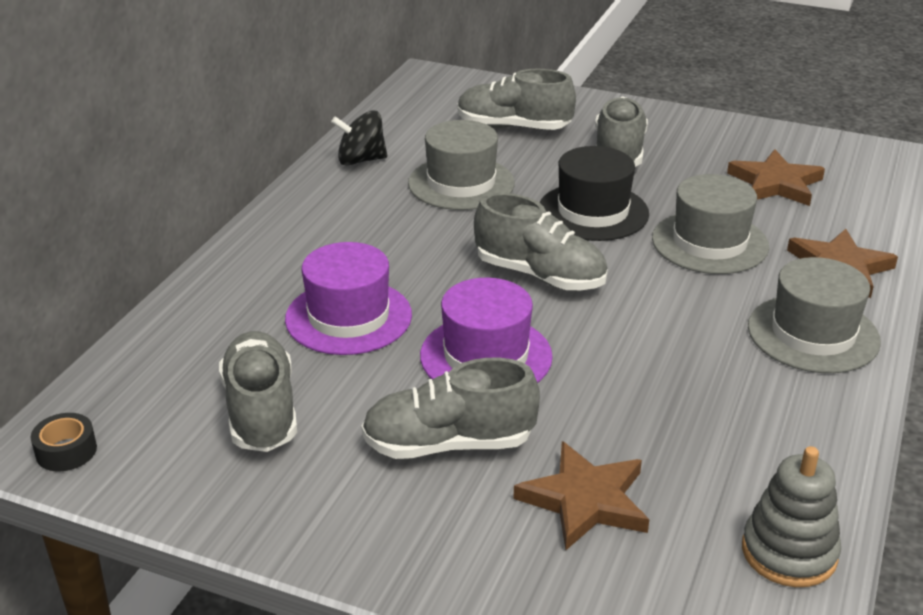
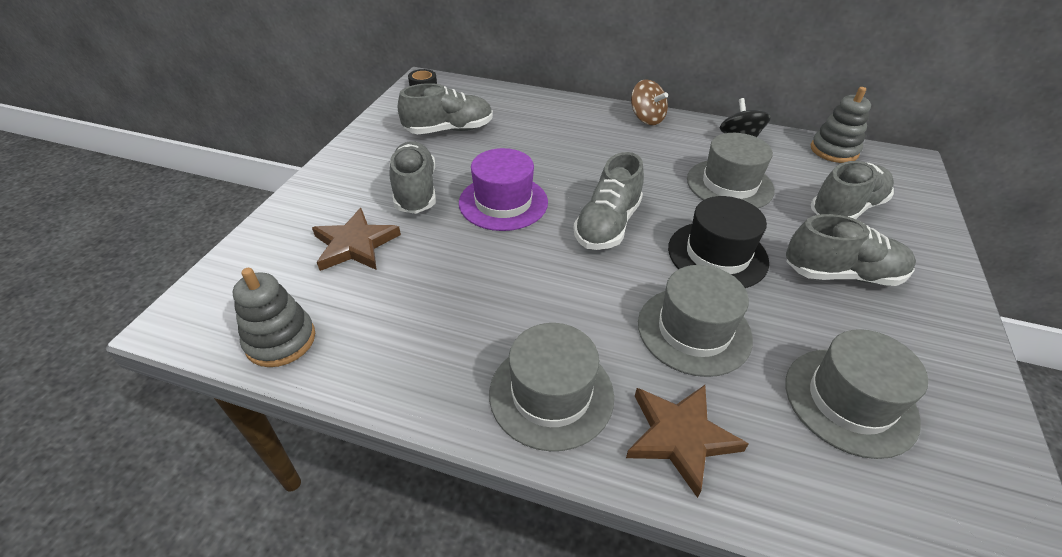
camera: 85 degrees right, 10 degrees up
(285, 218) = (646, 119): none -> brown spinning top
(348, 317) = (540, 149): purple hat -> none
(399, 109) = (834, 150): none -> grey stacking toy
(513, 127) = (846, 209): grey shoe -> grey shoe turned 45 degrees clockwise
(775, 183) = (850, 400): brown star -> grey hat

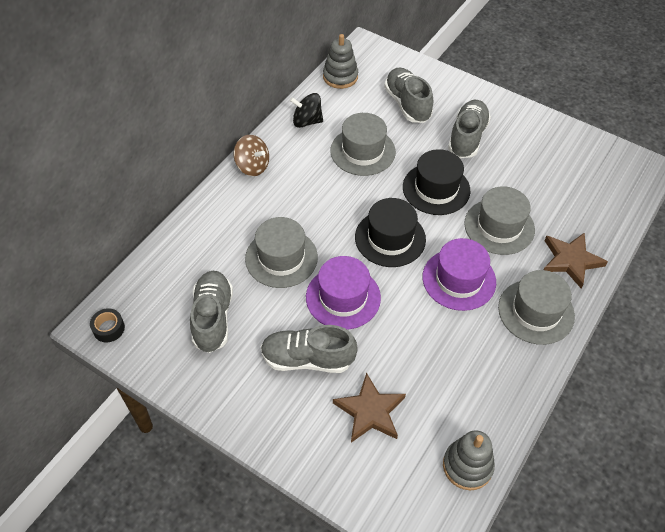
camera: 75 degrees left, 10 degrees up
(573, 297) = (459, 279): none -> purple hat
(607, 225) = (390, 238): grey shoe -> black hat
(646, 119) = (252, 166): brown spinning top -> brown spinning top turned 60 degrees clockwise
(850, 400) = (557, 181): grey hat -> grey hat (281, 258)

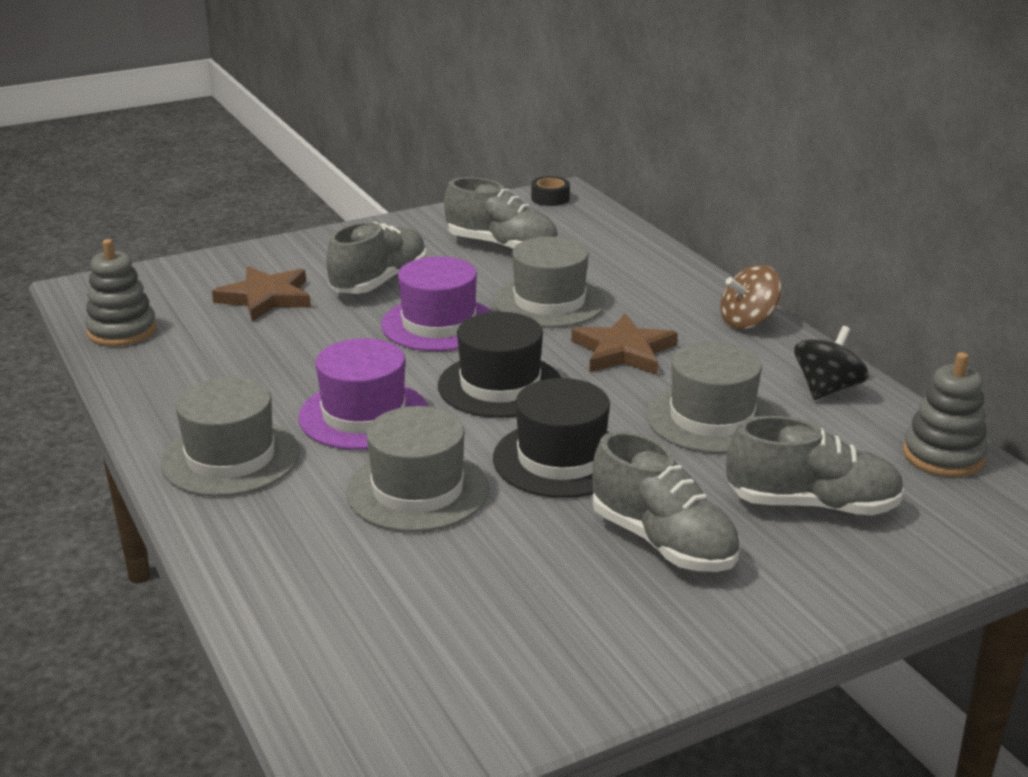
camera: 120 degrees right, 25 degrees down
(571, 260) = (269, 534): brown star -> brown star (623, 351)

